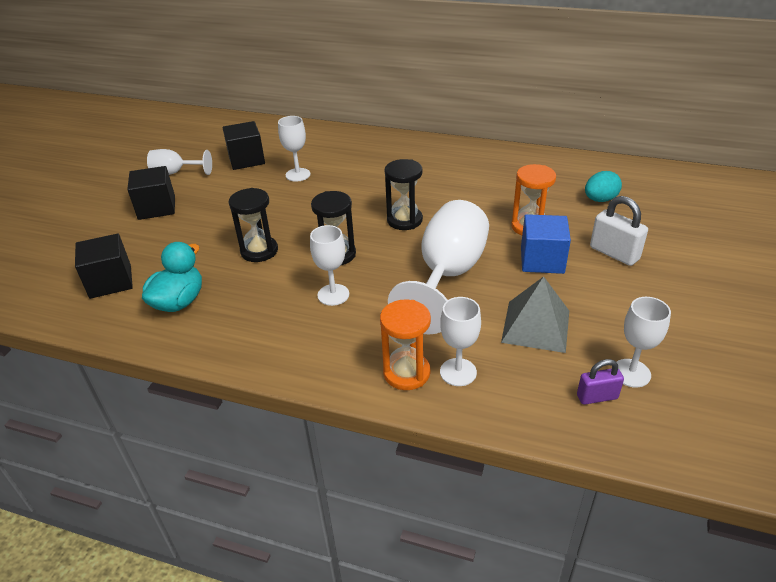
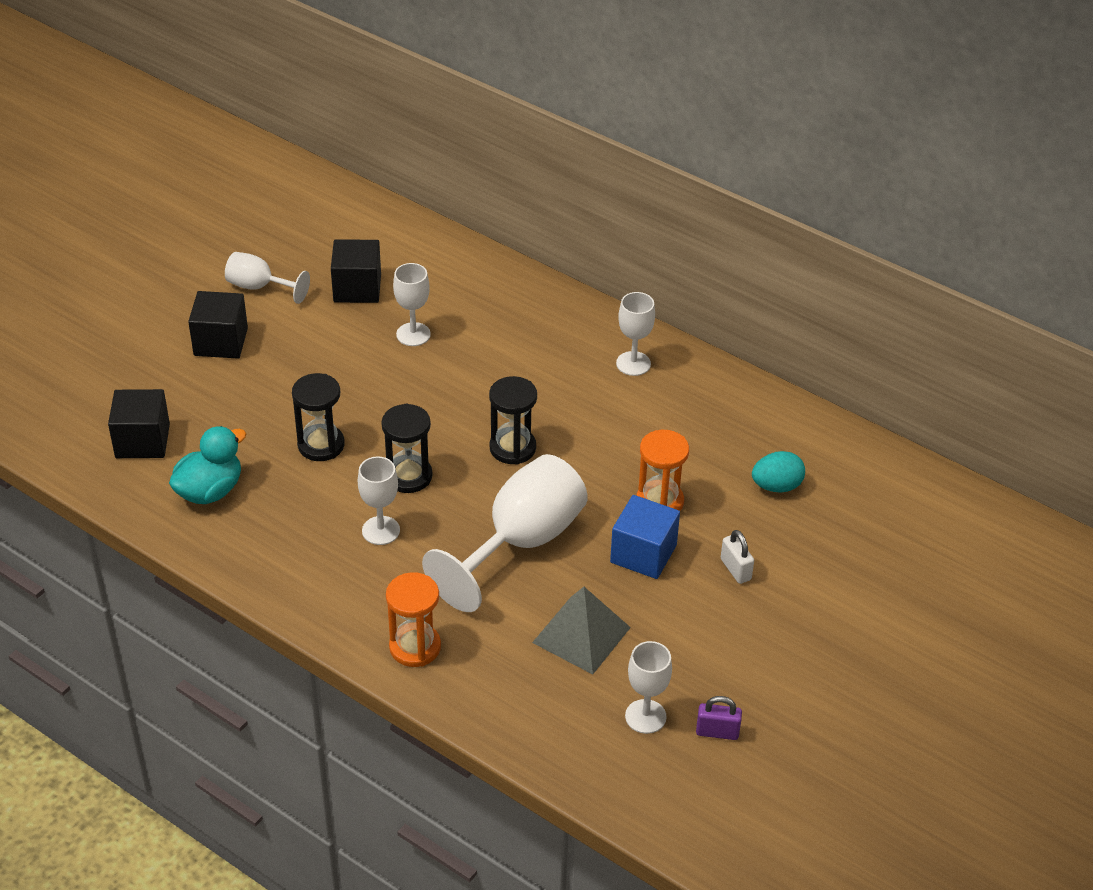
camera: 15 degrees right, 5 degrees up
(458, 372) = (468, 662): white goblet -> white goblet (633, 363)
(597, 397) = (592, 730): purple padlock -> purple padlock (717, 732)
(614, 253) = (735, 569): white padlock -> white padlock, size x0.64

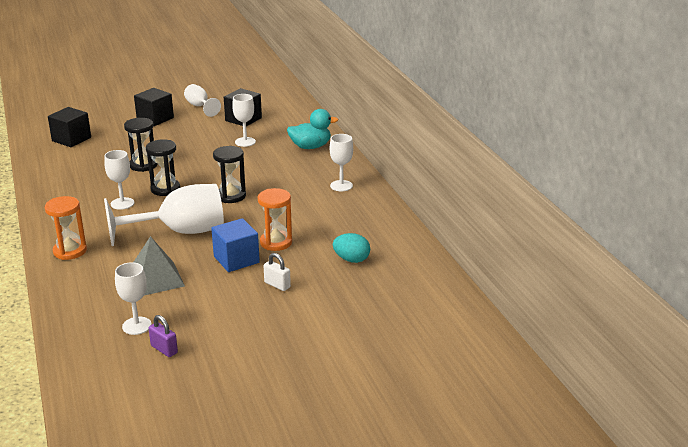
camera: 35 degrees right, 15 degrees down
(210, 491) = (72, 164): turquoise duck -> turquoise duck (310, 147)
(735, 569) = (277, 285): white padlock -> white padlock turned 60 degrees counterclockwise

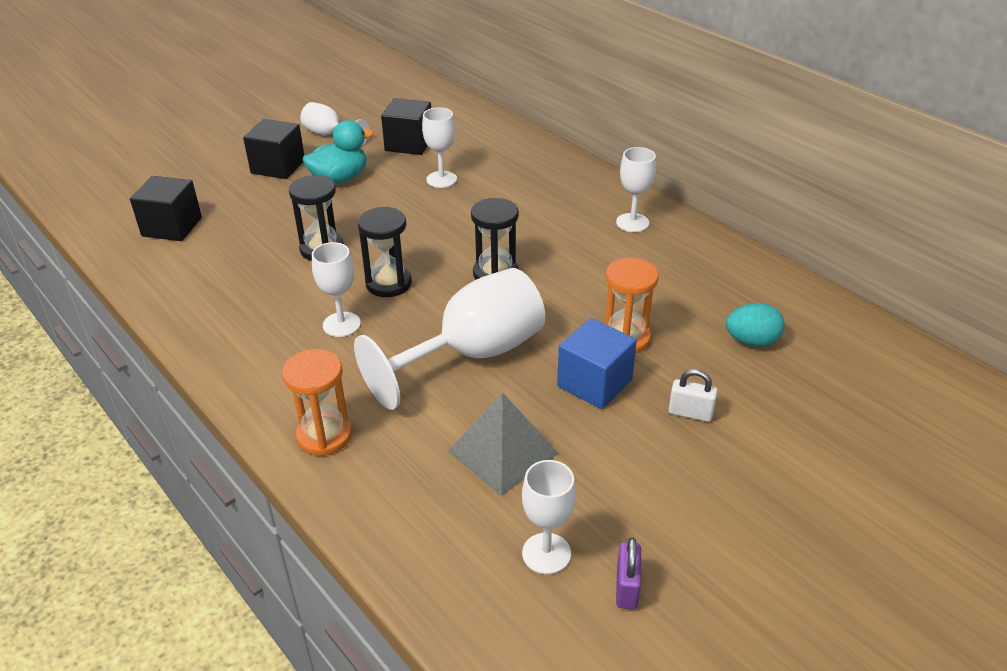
camera: 20 degrees left, 10 degrees up
(164, 349) = (626, 588): purple padlock -> purple padlock turned 75 degrees clockwise
(310, 147) = (538, 169): turquoise duck -> turquoise duck (340, 178)

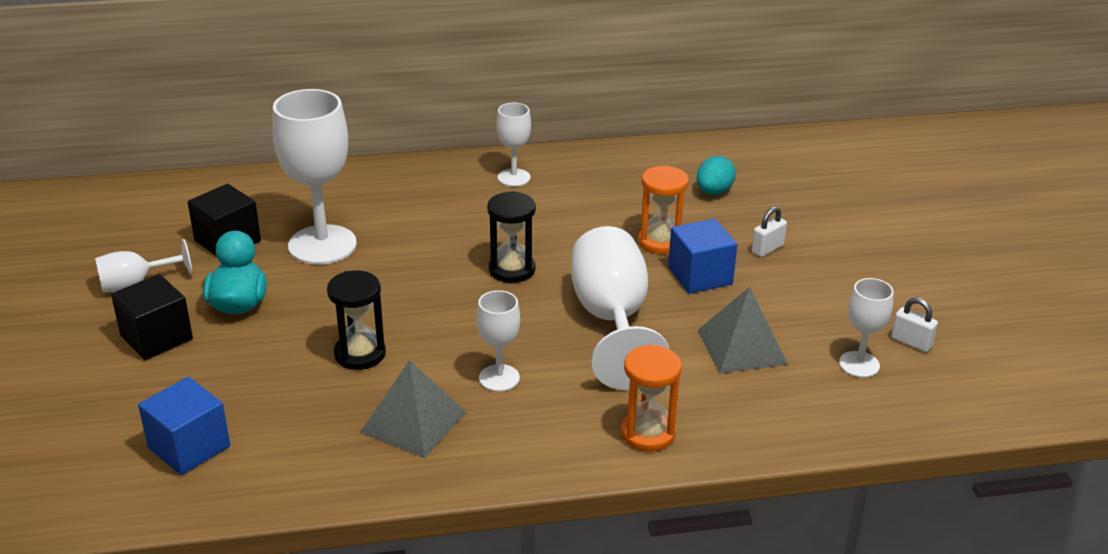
camera: 60 degrees left, 5 degrees down
(172, 227) = (189, 447): black cube -> blue cube
(257, 305) = (413, 422): none -> grey pyramid
(388, 283) = (463, 331): black hourglass -> none
(441, 179) = (322, 245): white goblet -> white goblet, size x1.90
(626, 588) = (911, 342): purple padlock -> white padlock

